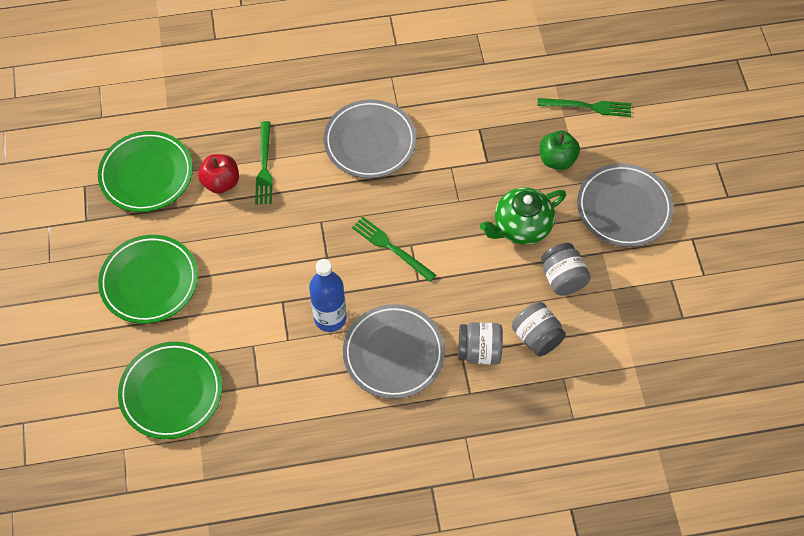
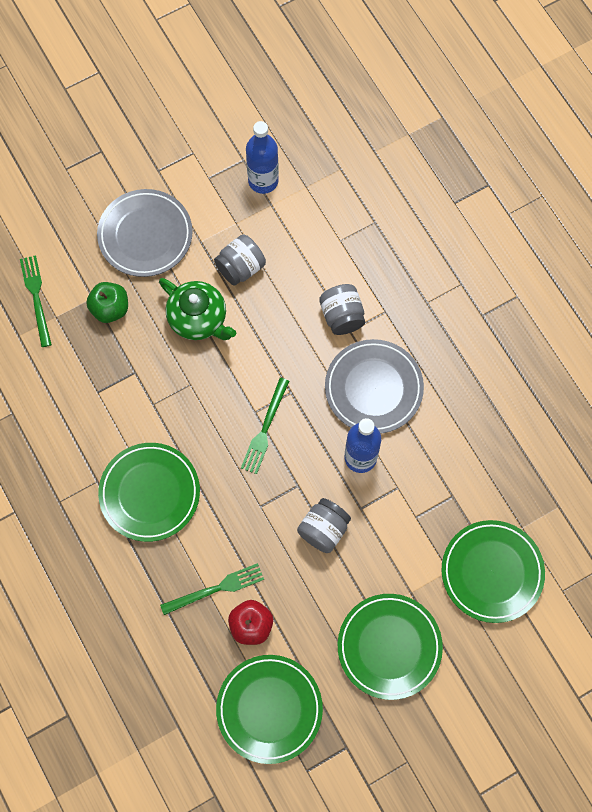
camera: 110 degrees left, 10 degrees up
(370, 142) = (150, 493): grey plate -> green plate
(536, 337) = (309, 273): grey jar -> grey jar (323, 530)
(653, 328) = (263, 181): none -> blue bottle

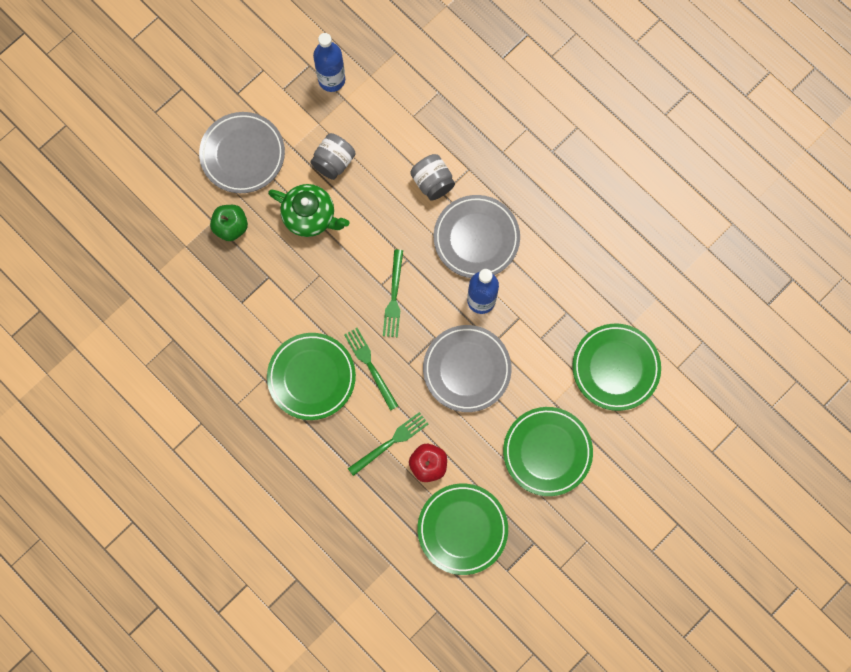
camera: 15 degrees left, 5 degrees up
(36, 297) = (163, 233): green fork -> green fork (370, 366)
(323, 530) = (467, 369): grey jar -> grey plate

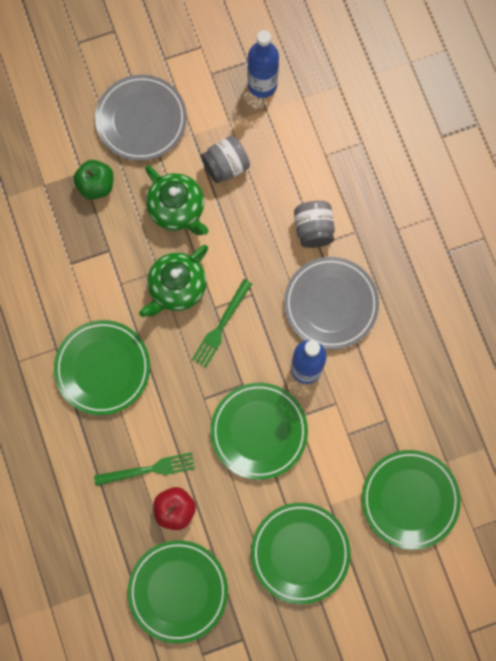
camera: 25 degrees right, 0 degrees up
(341, 282) = (176, 288): none -> green teapot
(370, 366) = (165, 384): green fork -> none
(467, 369) = (259, 431): grey plate -> green plate

